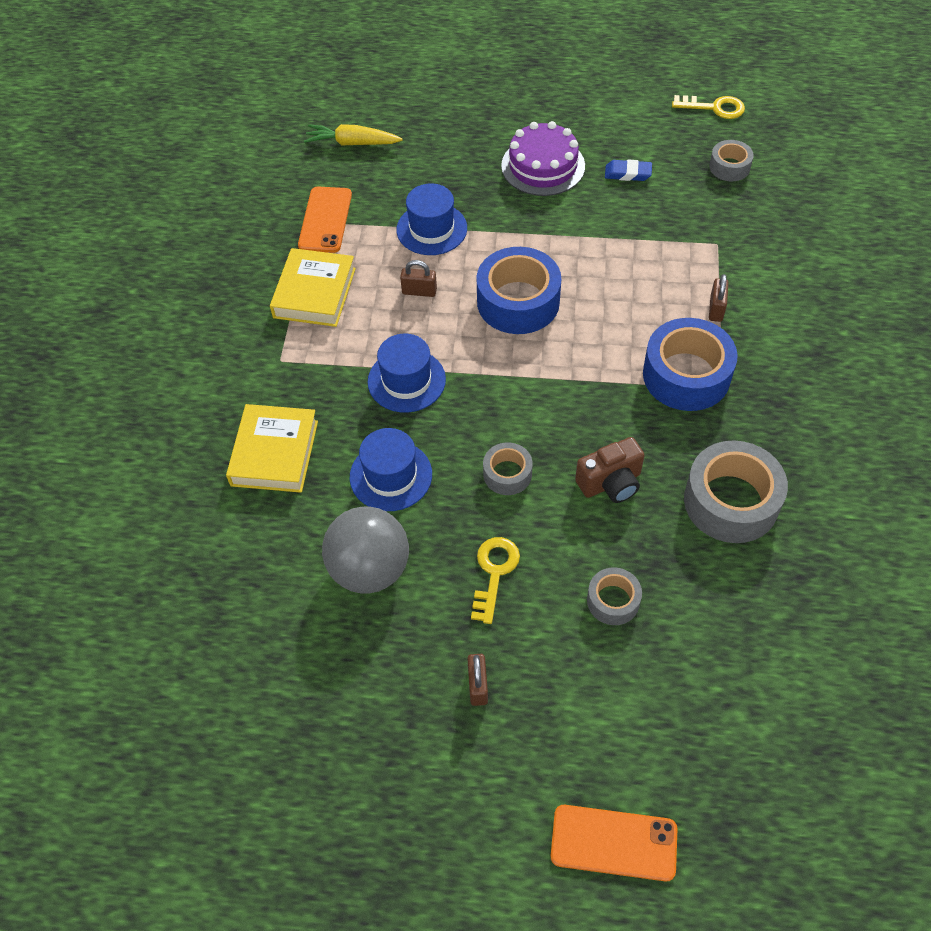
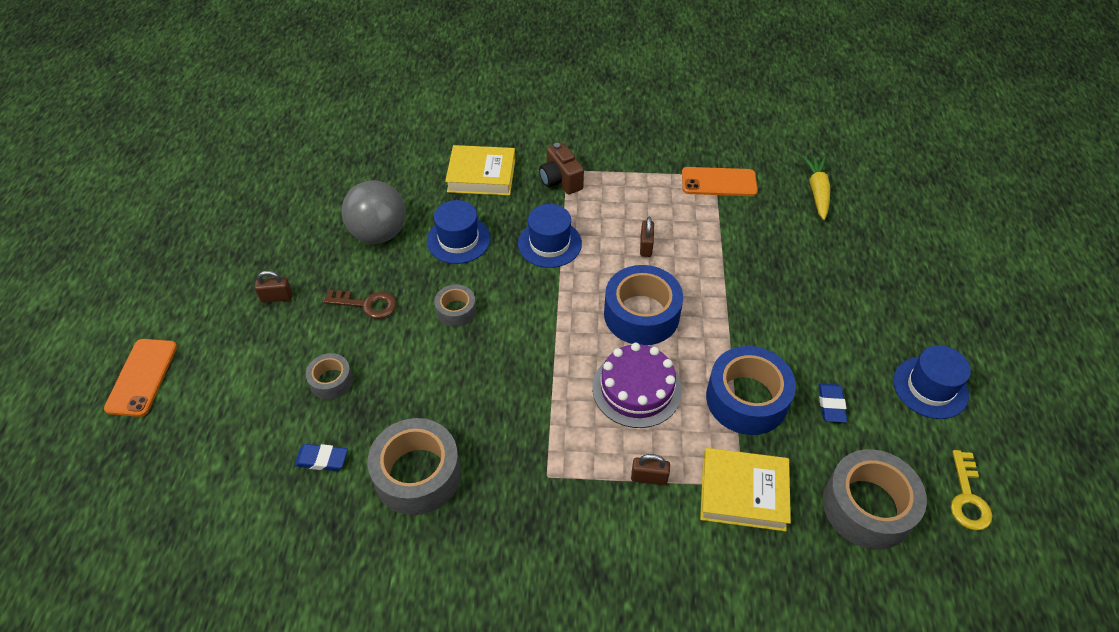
camera: 85 degrees right, 5 degrees down
(314, 293) = (637, 182): yellow book -> yellow book (743, 493)
(431, 229) = (721, 251): blue hat -> blue hat (930, 387)
(494, 573) = (366, 304): yellow key -> brown key
(543, 166) = (823, 331): purple cake -> purple cake (636, 389)
(611, 483) = (443, 381): brown camera -> brown camera (560, 180)
(686, 375) = (562, 446): blue tape -> blue tape (746, 399)
(721, 598) = (322, 459): none -> blue eraser
(729, 167) = (867, 507): grey tape -> grey tape, size x1.88

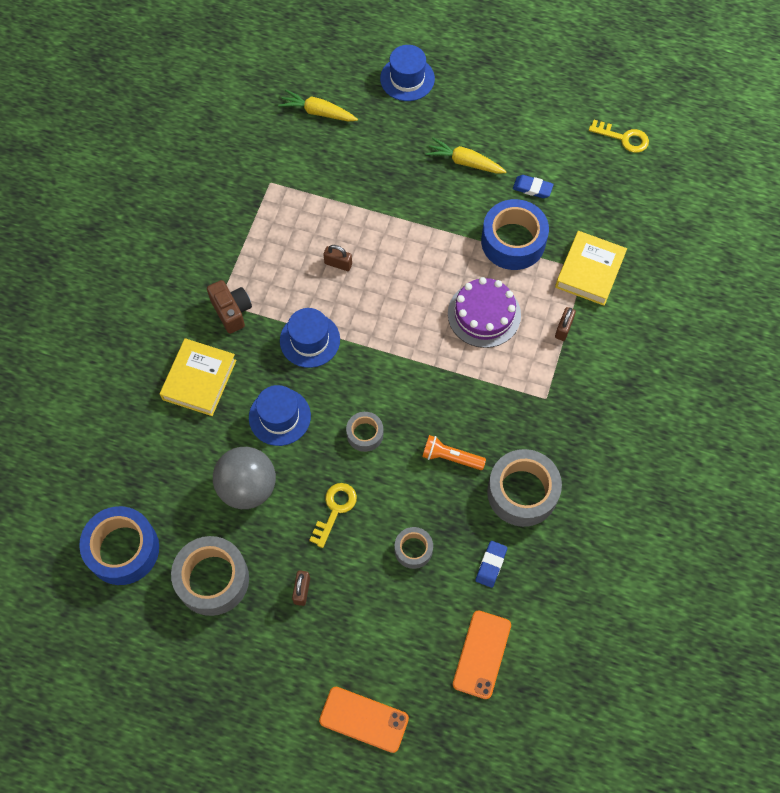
camera: 75 degrees left, 15 degrees up
(366, 304) = (335, 510): brown key -> yellow key
(446, 393) = (451, 457): none -> orange flashlight
(560, 180) = (232, 311): brown camera -> brown camera turned 105 degrees counterclockwise
(641, 314) = (412, 289): blue tape -> blue tape (123, 549)
(719, 182) = (280, 182): orange phone -> orange phone (482, 654)
(829, 329) = (464, 162): none -> yellow carrot
(867, 507) = (617, 199): grey tape -> grey tape (212, 579)
(930, 387) = (534, 120): blue hat -> blue hat (407, 79)

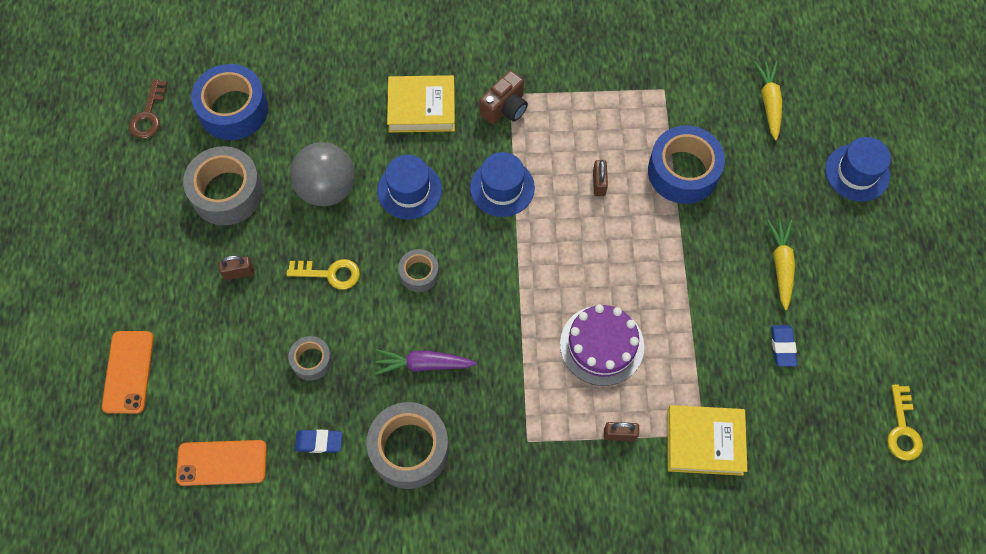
camera: 70 degrees right, 0 degrees up
(90, 634) = (149, 115): none -> brown key
(451, 457) = (423, 364): orange flashlight -> purple carrot
(513, 241) = (705, 347): blue tape -> blue tape (683, 171)

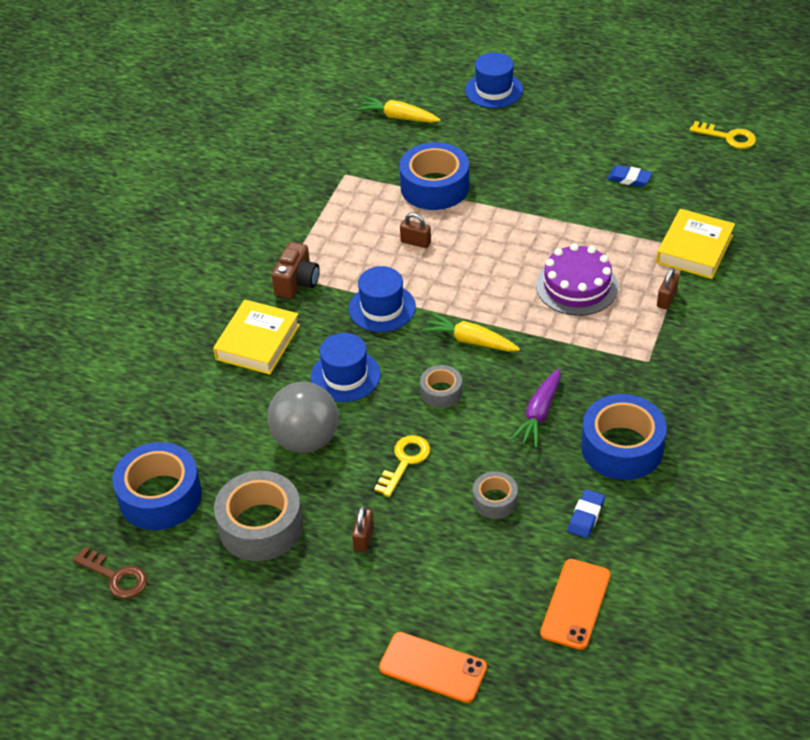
camera: 65 degrees left, 20 degrees down
(409, 449) = (622, 447): grey tape -> blue tape
(505, 108) = (297, 282): brown camera -> brown camera turned 45 degrees clockwise
(781, 265) = (555, 157): yellow carrot -> yellow carrot (470, 340)

